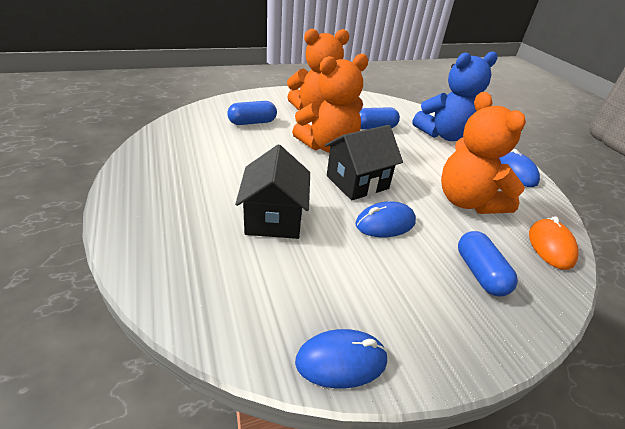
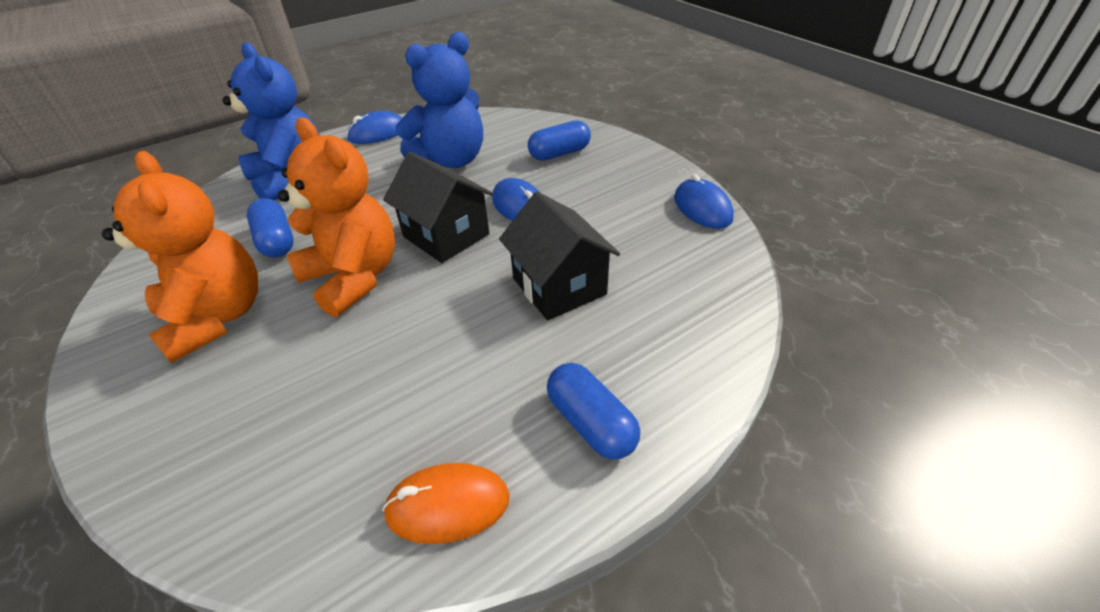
camera: 100 degrees left, 5 degrees up
(252, 122) = (277, 398): blue capsule -> blue capsule (591, 423)
(274, 218) = (559, 286): black house -> black house turned 75 degrees clockwise
(467, 201) = (451, 160): orange teddy bear -> blue teddy bear
(550, 246) = (501, 122): orange mouse -> orange mouse (447, 505)

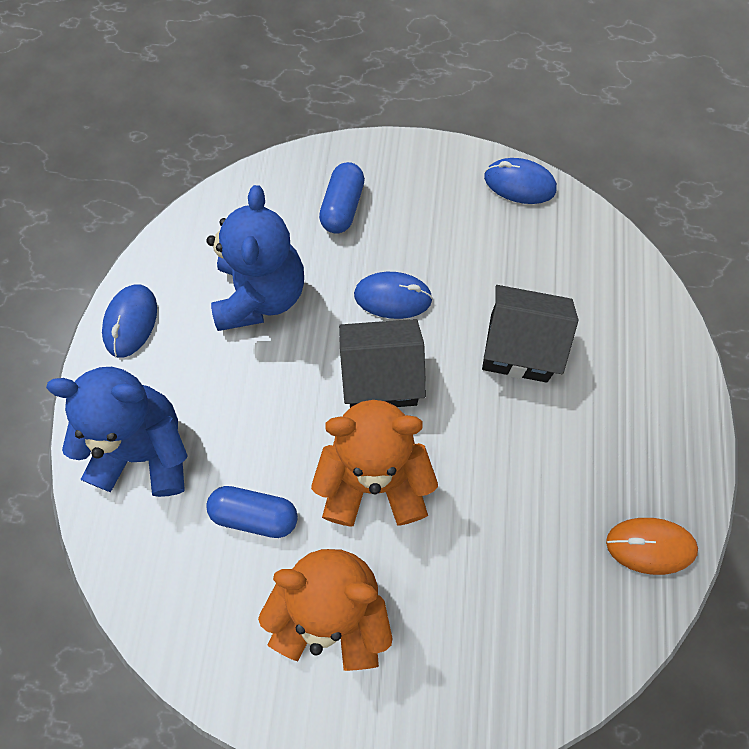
camera: 50 degrees left, 25 degrees up
(447, 505) = (650, 546): orange mouse -> orange mouse turned 60 degrees clockwise
(591, 423) = (653, 426): blue capsule -> none

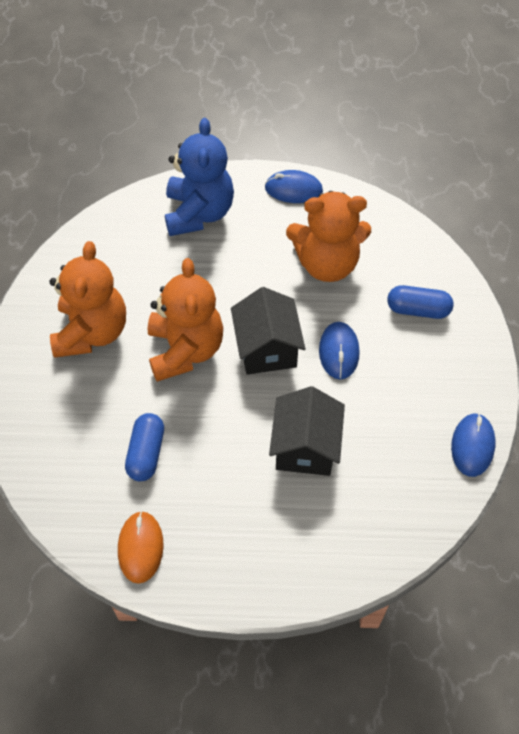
camera: 85 degrees right, 10 degrees down
(255, 514) = (156, 280): blue capsule -> blue capsule (146, 453)
(261, 295) = (327, 264): blue teddy bear -> orange teddy bear

